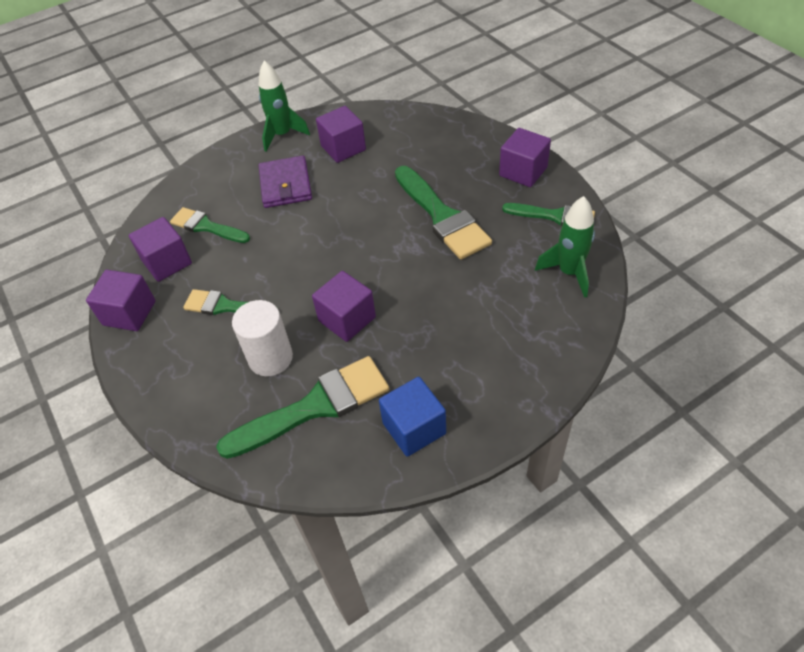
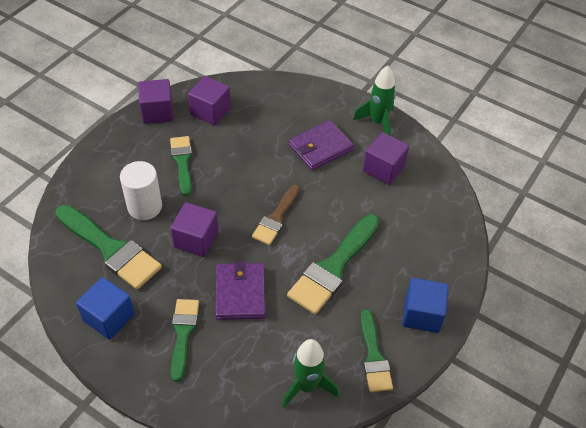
camera: 60 degrees right, 0 degrees up
(206, 226) = (254, 118): green brush -> green brush (183, 333)
(356, 244) = (276, 218): none -> brown brush
(437, 297) = (240, 293): none -> purple wallet
(523, 171) = (422, 314): purple cube -> blue cube

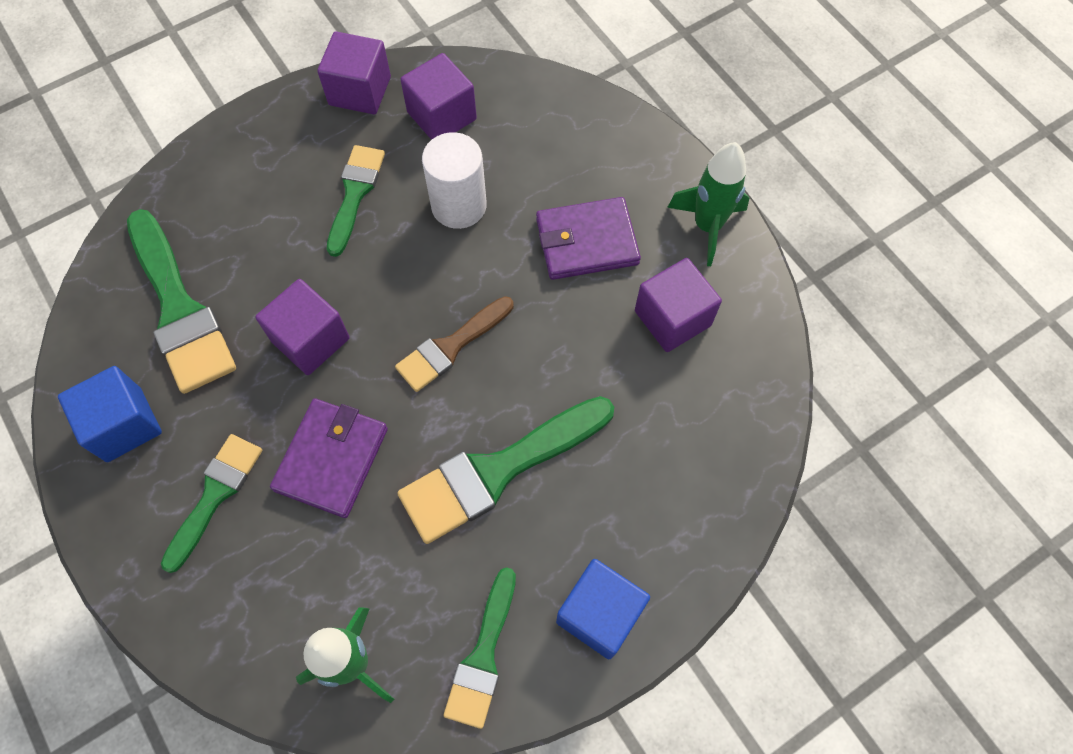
camera: 25 degrees right, 15 degrees up
(145, 207) = (262, 254): white cylinder -> white cylinder (459, 205)

